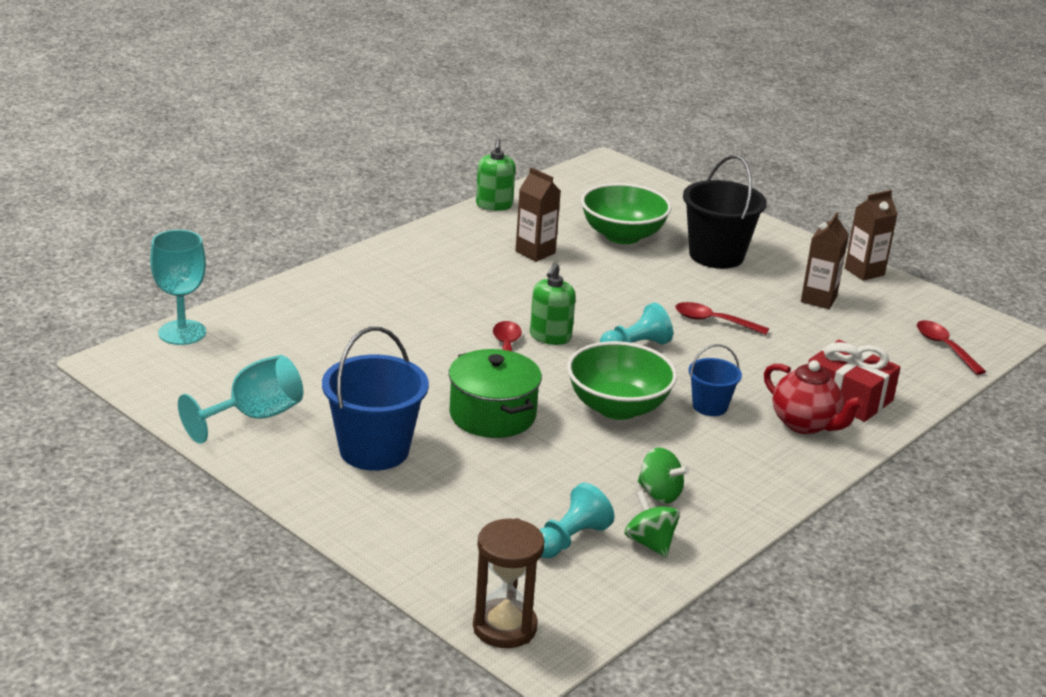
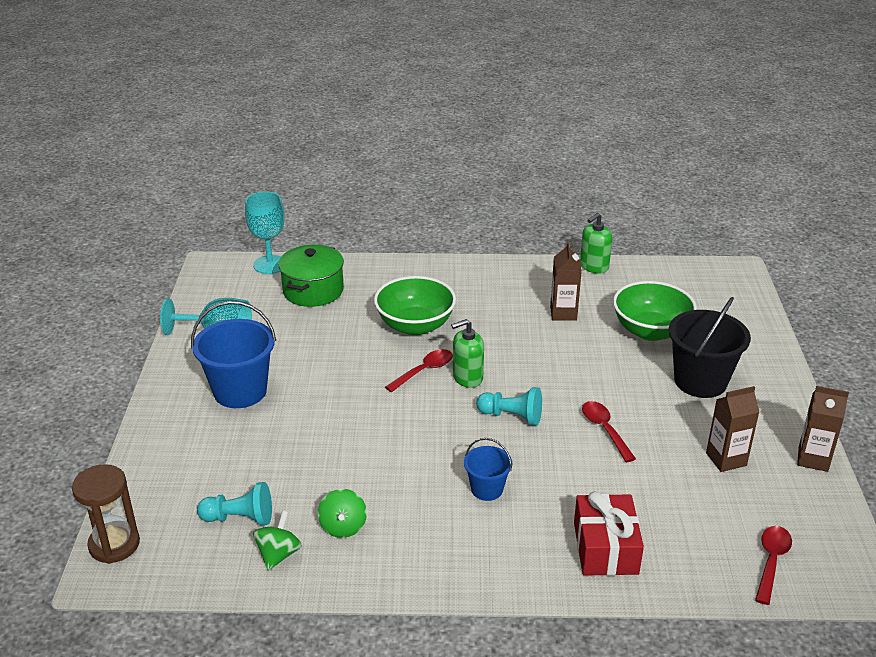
camera: 50 degrees right, 5 degrees up
(492, 415) = (340, 409): green pot -> green pot (313, 290)
(617, 407) = (423, 451): green bowl -> green bowl (415, 325)
(805, 424) = (532, 546): red teapot -> none

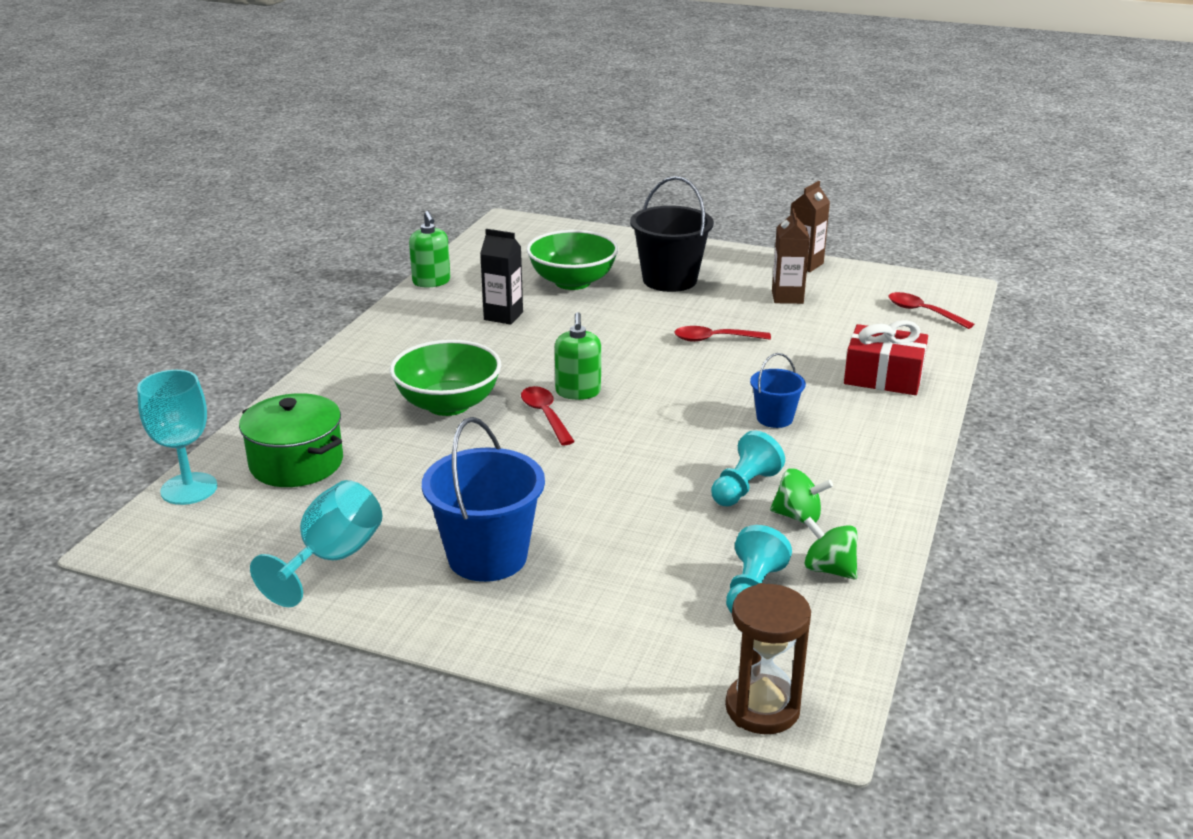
camera: 70 degrees left, 5 degrees down
(512, 416) = (664, 381): turquoise pawn -> turquoise pawn (744, 487)
(563, 313) = (503, 316): brown carton -> black carton

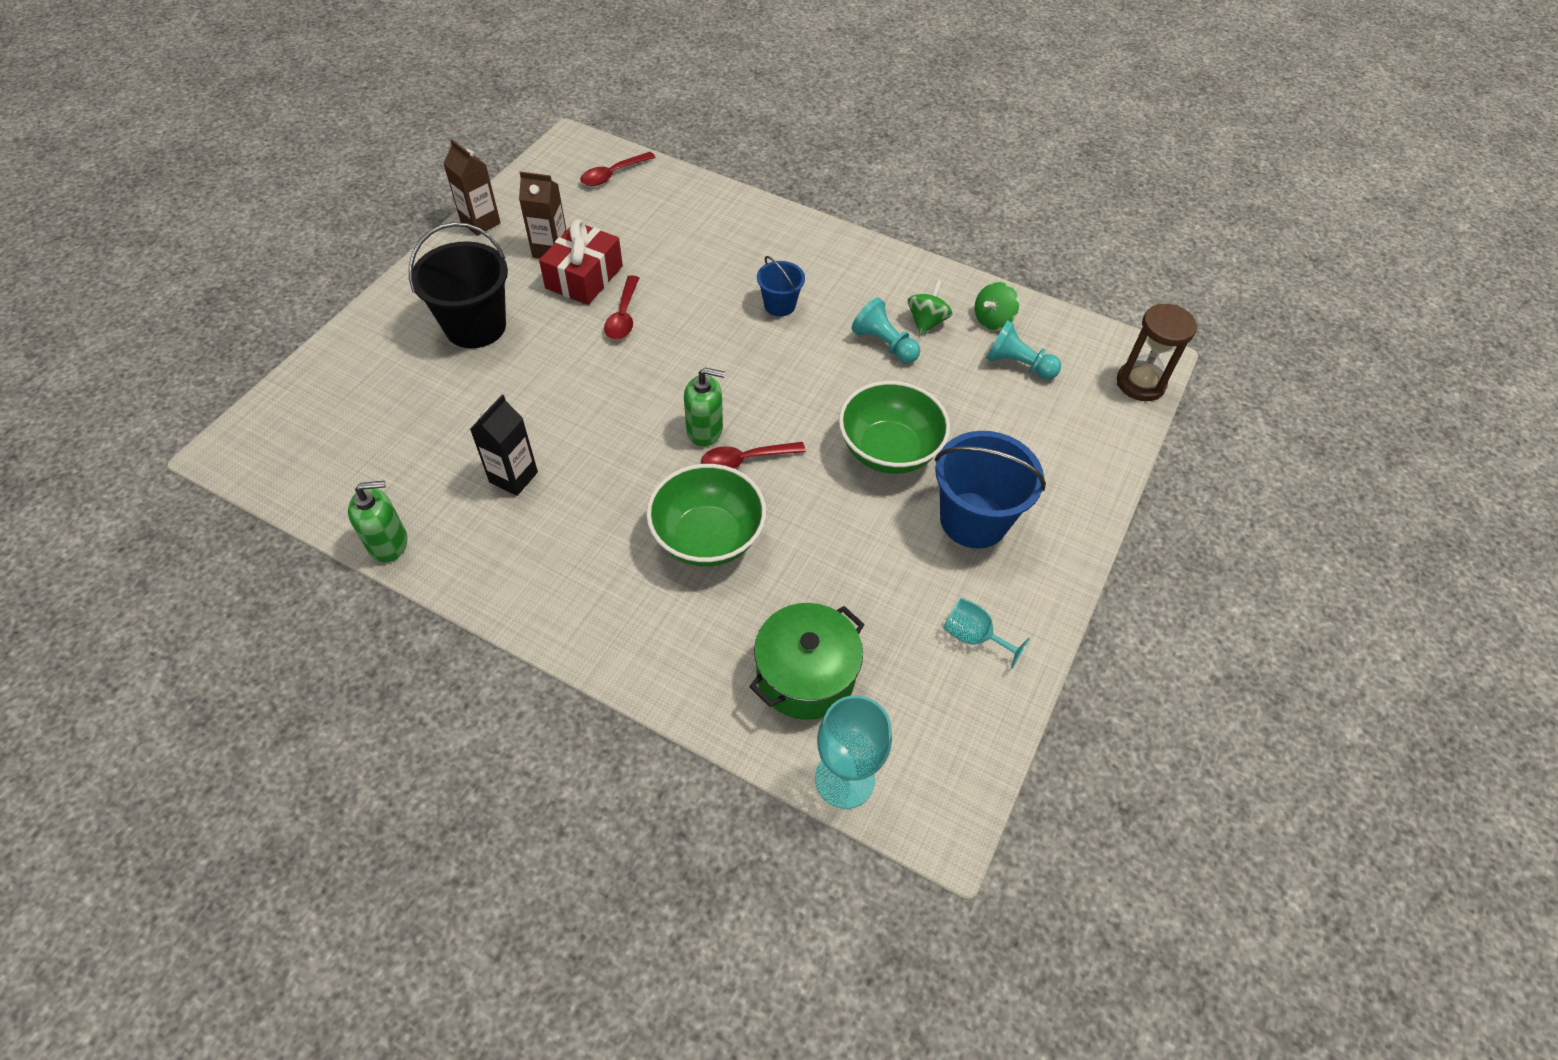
camera: 85 degrees left, 25 degrees up
(332, 558) = (973, 637): turquoise goblet -> turquoise goblet, size x0.63
(572, 282) = (447, 407): green bowl -> green bowl (889, 450)
(883, 377) = (723, 226): red gift -> red gift (584, 277)

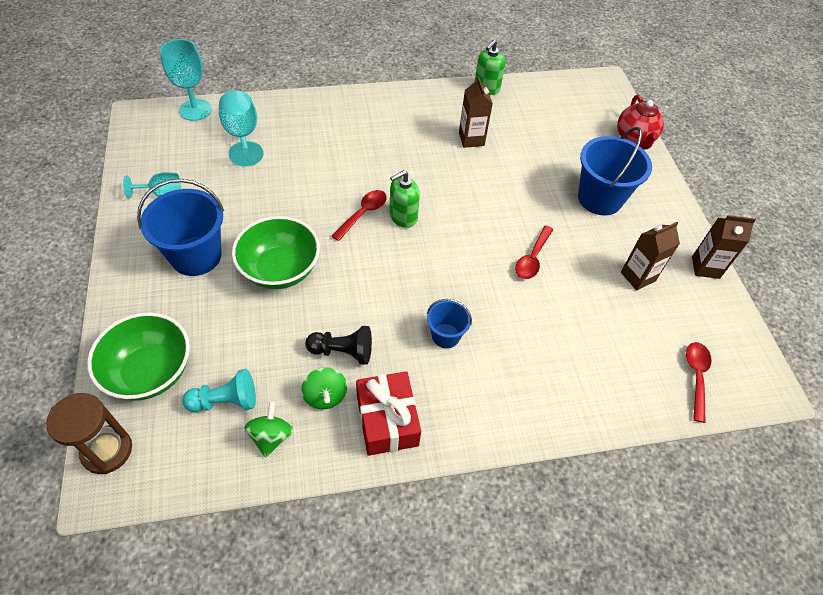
camera: 140 degrees right, 0 degrees up
(331, 360) = (634, 139): none -> red teapot
(475, 326) = (600, 198): black bucket -> blue bucket
(513, 477) = (471, 139): black carton -> brown carton
(584, 277) = (590, 270): red gift -> red gift (387, 420)
(623, 316) = (532, 258): red spoon -> red spoon turned 120 degrees counterclockwise
(708, 537) = (344, 165): green bowl -> green bowl (150, 372)
(805, 675) = (242, 135): green pot -> turquoise goblet
(884, 344) = (342, 351): turquoise pawn -> black pawn

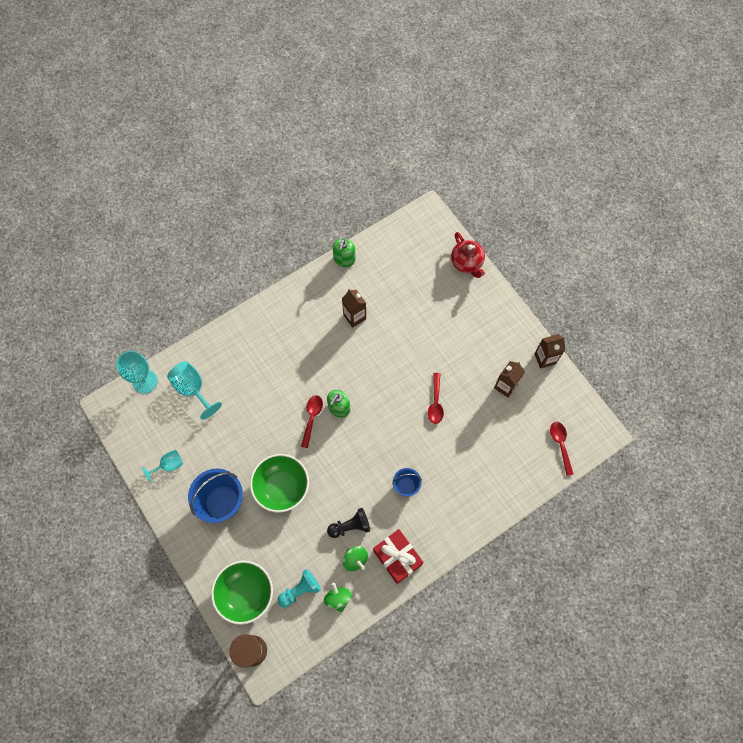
camera: 20 degrees left, 15 degrees up
(600, 198) = (461, 331): blue bucket -> none

